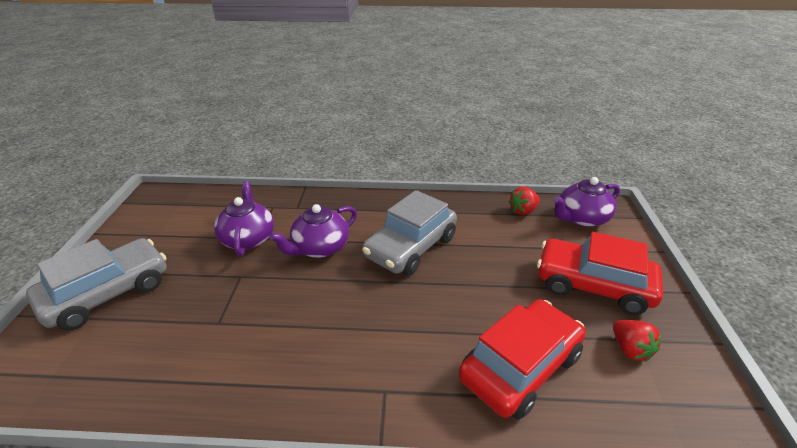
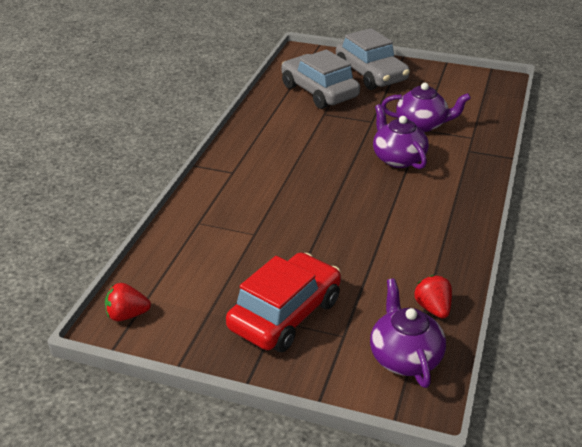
camera: 105 degrees right, 0 degrees up
(411, 247) = (384, 209): grey car -> grey car (319, 92)
(520, 367) = (218, 235): red car -> none
(630, 349) = (201, 303): red strawberry -> red strawberry (127, 315)

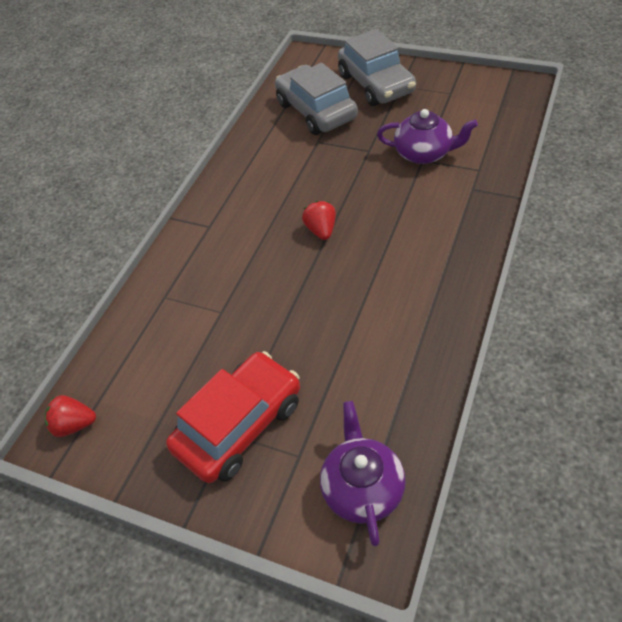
camera: 10 degrees right, 15 degrees up
(398, 158) = (391, 203): purple teapot -> none
(433, 308) = (403, 418): red strawberry -> red strawberry (321, 230)

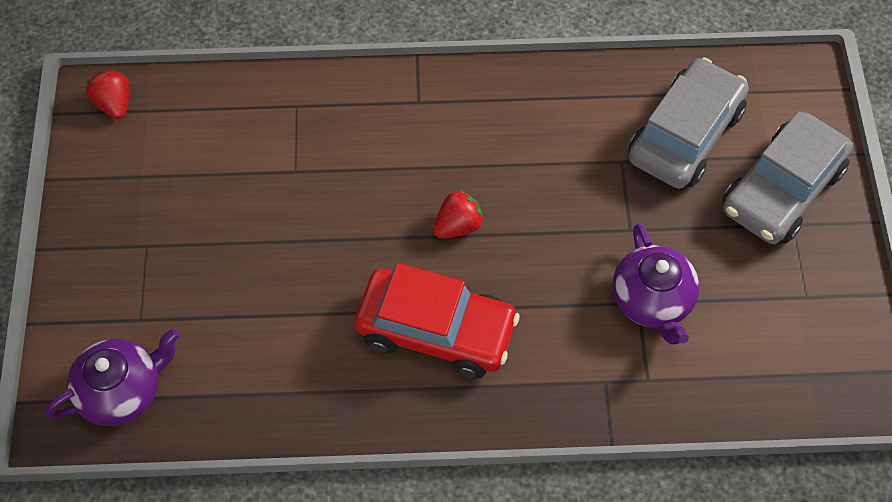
camera: 60 degrees right, 10 degrees up
(239, 425) = (158, 250): red car -> red car (436, 330)

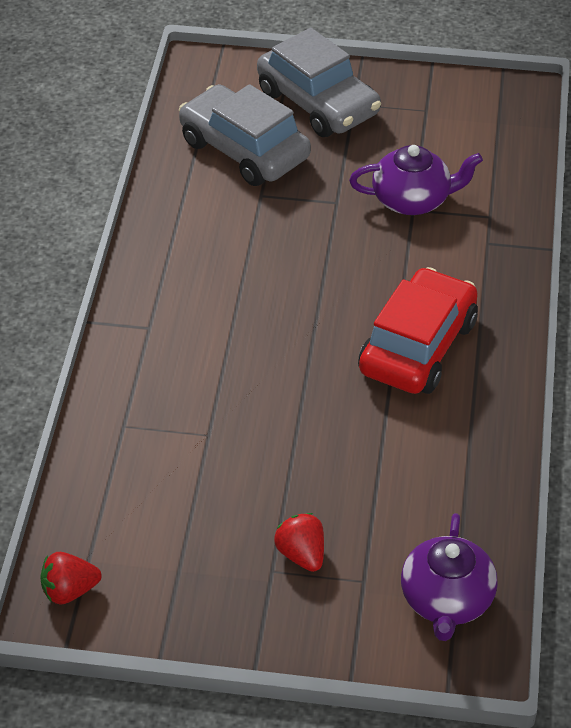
camera: 80 degrees left, 15 degrees down
(122, 391) = (446, 601): purple teapot -> purple teapot turned 150 degrees counterclockwise
(458, 226) = (305, 317): red strawberry -> red strawberry (301, 555)

